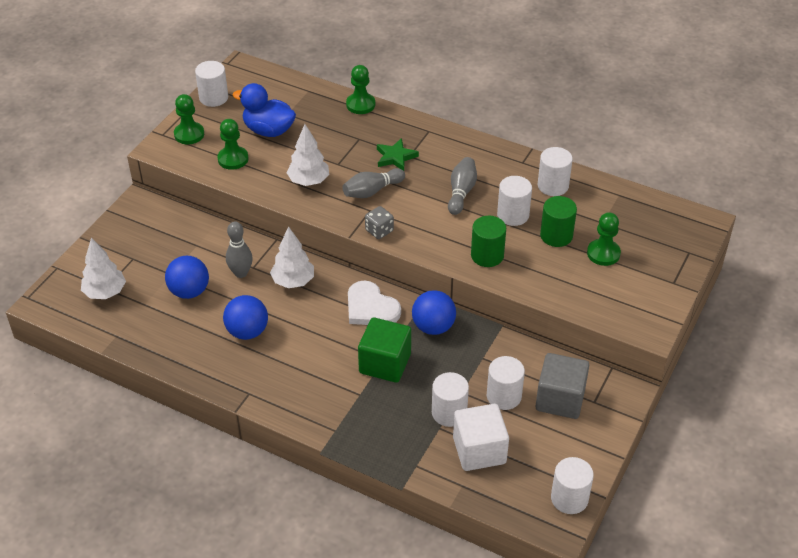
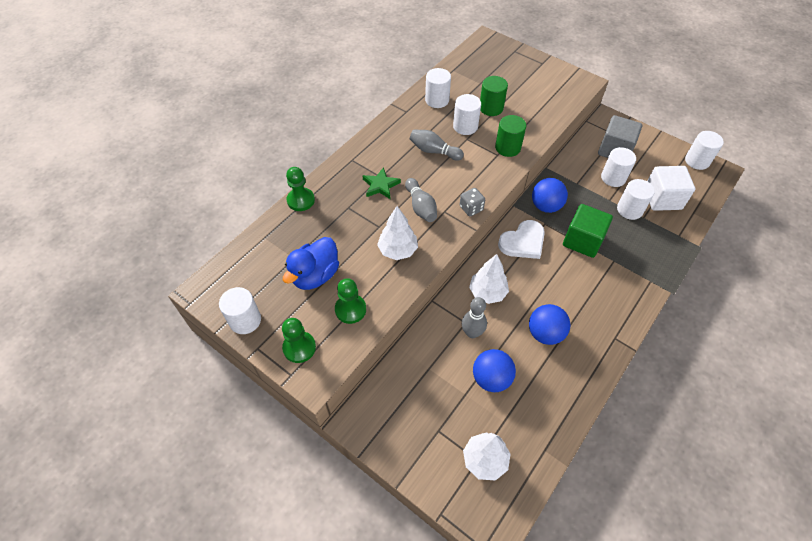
camera: 80 degrees left, 10 degrees up
(603, 253) = (512, 89): green pawn -> none

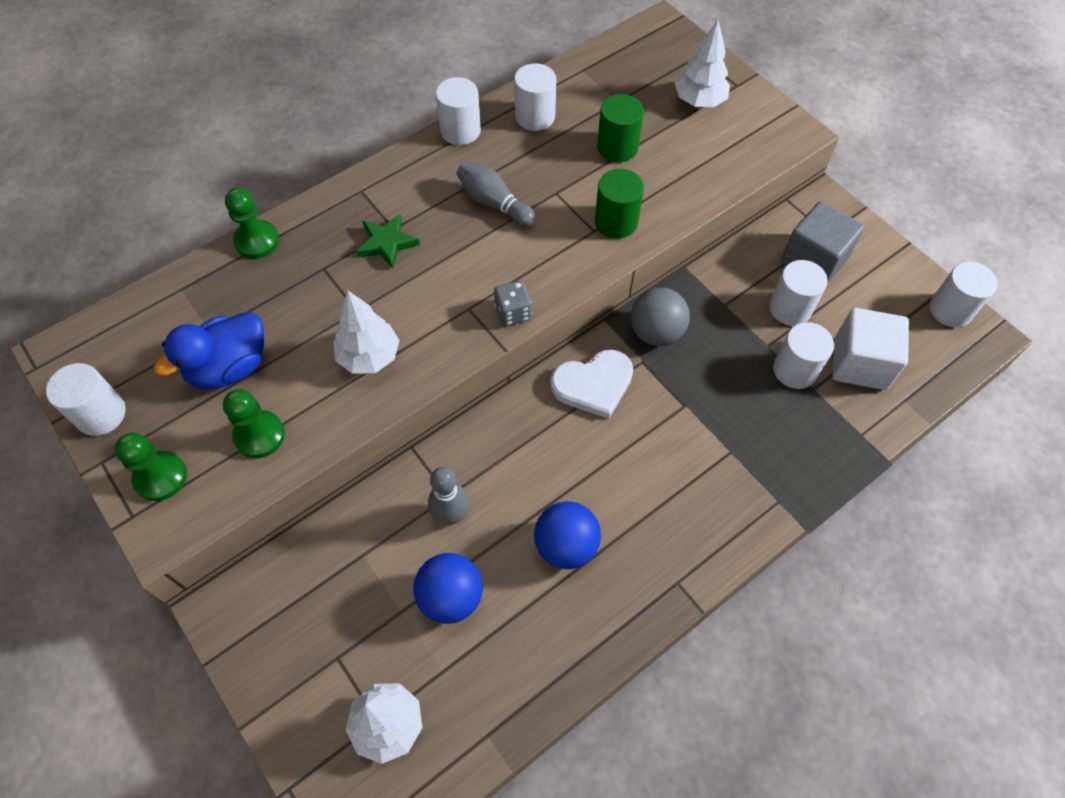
camera: 15 degrees right, 5 degrees up
(421, 207) = (434, 292): grey bowling pin -> none
(465, 126) = (562, 171): white cylinder -> white cylinder (460, 131)
(487, 292) = (502, 455): white tree -> white tree (699, 101)
(546, 206) = (656, 332): blue ball -> grey ball
(582, 241) = (692, 405): green cube -> none

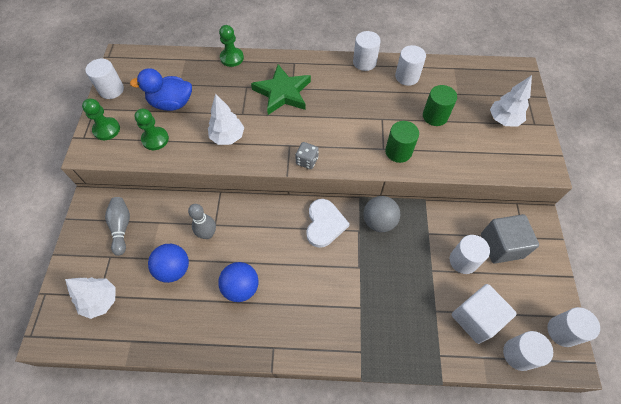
camera: 40 degrees right, 0 degrees up
(387, 243) = (283, 93): green star -> green star, size x1.71
(494, 203) = (347, 105): grey bowling pin -> grey bowling pin (121, 227)
(593, 385) = (324, 224): white heart -> white heart turned 105 degrees counterclockwise
(795, 370) = (434, 294): white cylinder -> white cylinder (518, 354)

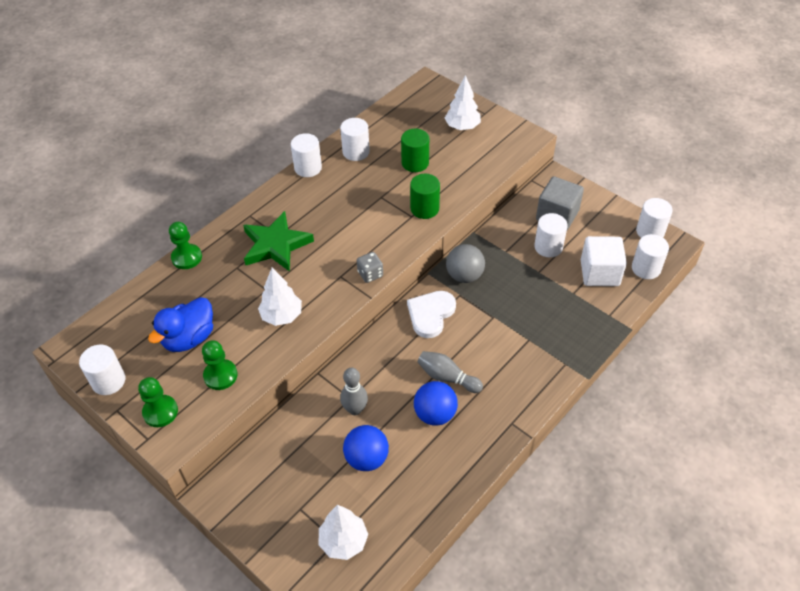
camera: 50 degrees left, 10 degrees down
(121, 227) = (275, 481): grey bowling pin -> grey bowling pin (447, 377)
(324, 224) = (430, 314): white heart -> white heart turned 105 degrees counterclockwise

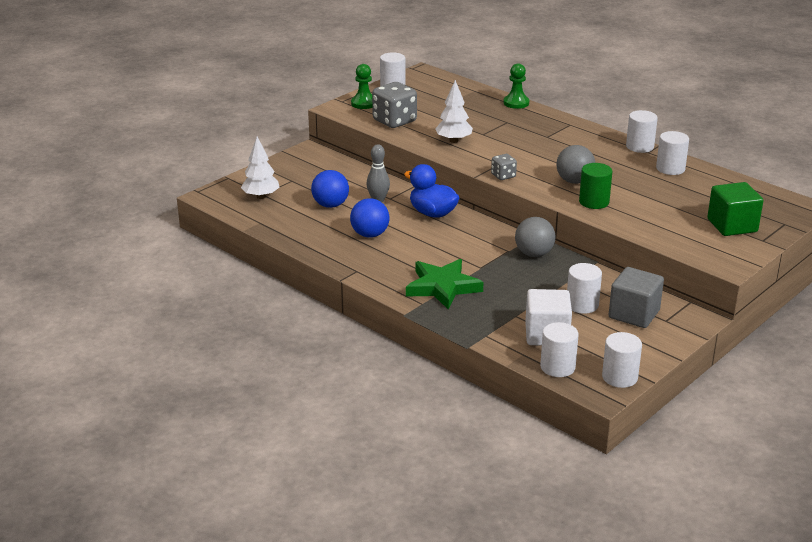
camera: 90 degrees right, 20 degrees down
(189, 338) = (431, 108): blue duck -> blue duck (432, 213)
(220, 375) = (394, 121): green pawn -> grey dice
(276, 245) = (534, 136): green star -> green star (443, 287)
(382, 220) = (574, 181): none -> grey ball
(415, 163) = (662, 198): green cylinder -> none
(430, 314) = (482, 235): white heart -> none
(447, 377) = (408, 241): grey bowling pin -> none
(462, 127) = (732, 225): white tree -> green cube

